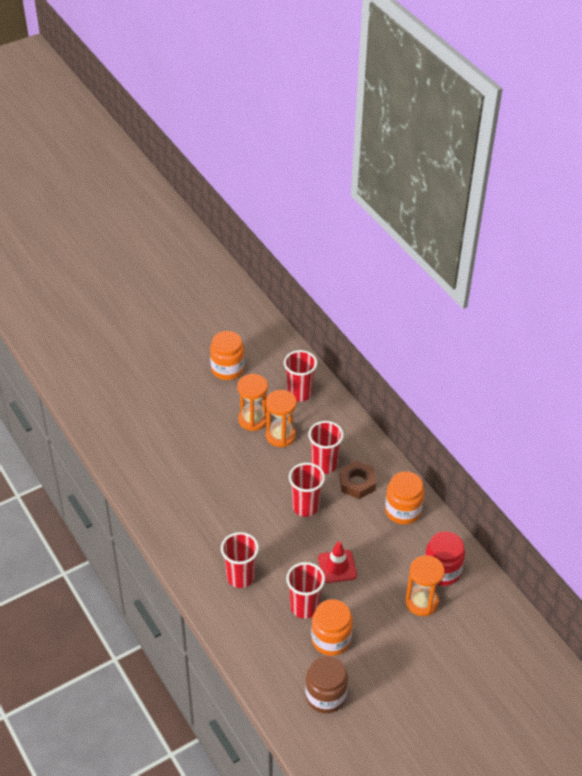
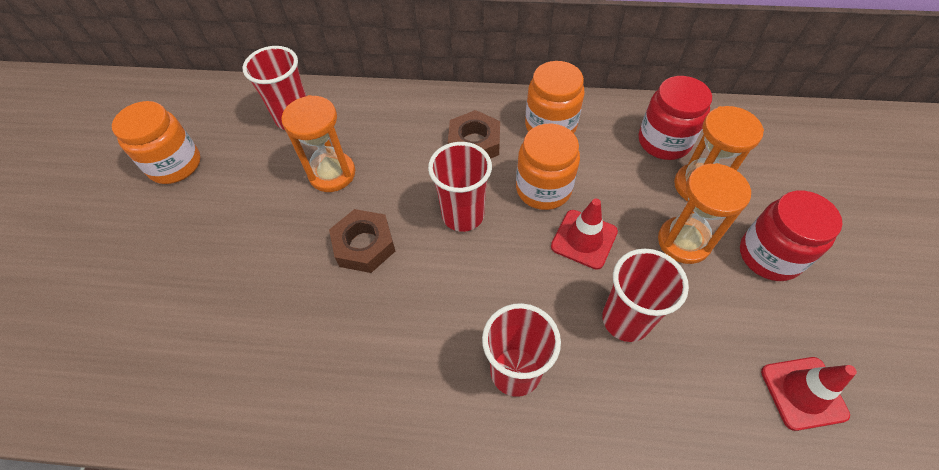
camera: 50 degrees left, 10 degrees up
(252, 478) = (364, 245): none -> brown nut
(253, 419) = (277, 187): orange hourglass -> orange hourglass (683, 241)
(324, 464) = (418, 157): red cup -> none
(325, 696) = (803, 393): brown jar -> red traffic cone
(331, 639) = (702, 321): orange jar -> orange jar (543, 189)
(400, 654) = (769, 255): none -> red jar

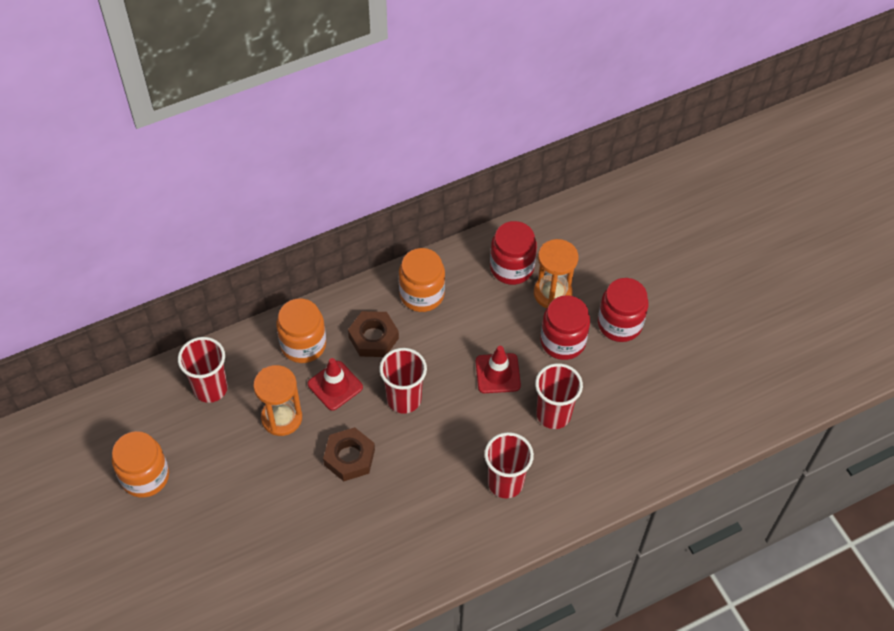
camera: 35 degrees left, 0 degrees up
(543, 189) = (448, 349): orange jar -> orange jar (303, 344)
(683, 241) = (563, 341): orange hourglass -> red jar
(803, 393) = (673, 404): red traffic cone -> red traffic cone (335, 385)

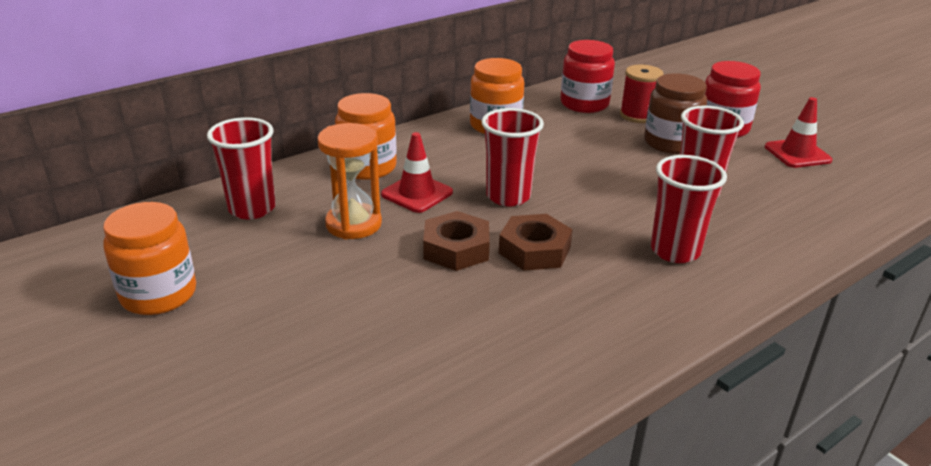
camera: 10 degrees left, 25 degrees down
(373, 337) = (451, 156): brown nut -> brown nut (534, 250)
(497, 373) = (611, 169): red traffic cone -> red traffic cone (797, 154)
(552, 293) = (637, 115): orange hourglass -> red spool
(563, 341) = (670, 143): red jar -> brown jar

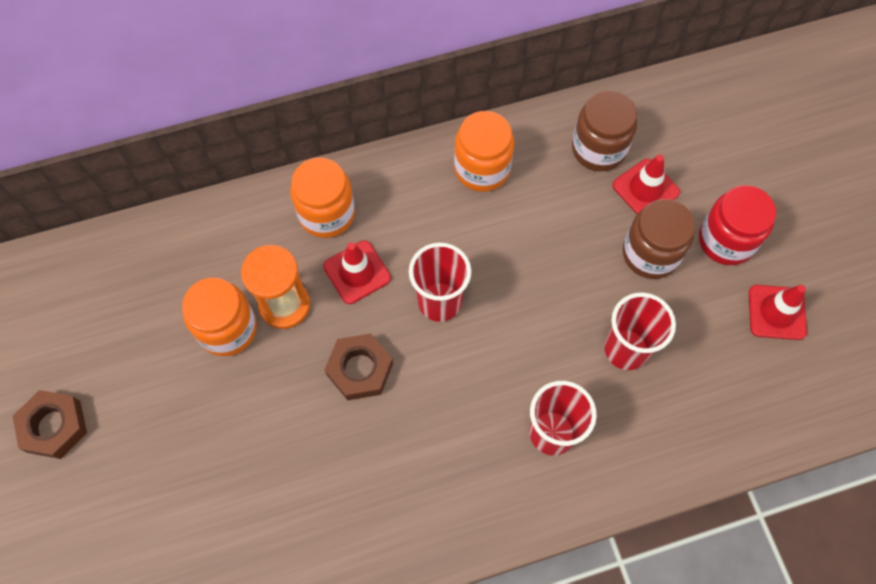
camera: 20 degrees right, 35 degrees up
(159, 294) = (105, 357): orange jar -> orange jar (227, 329)
(252, 209) = (204, 254): red cup -> none
(534, 250) = (426, 392): brown nut -> brown nut (54, 426)
(584, 104) = (598, 149): red jar -> brown jar
(637, 115) = (645, 189): red spool -> red traffic cone

